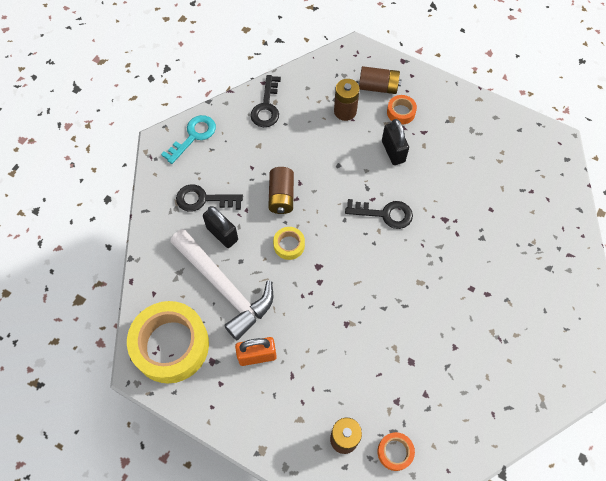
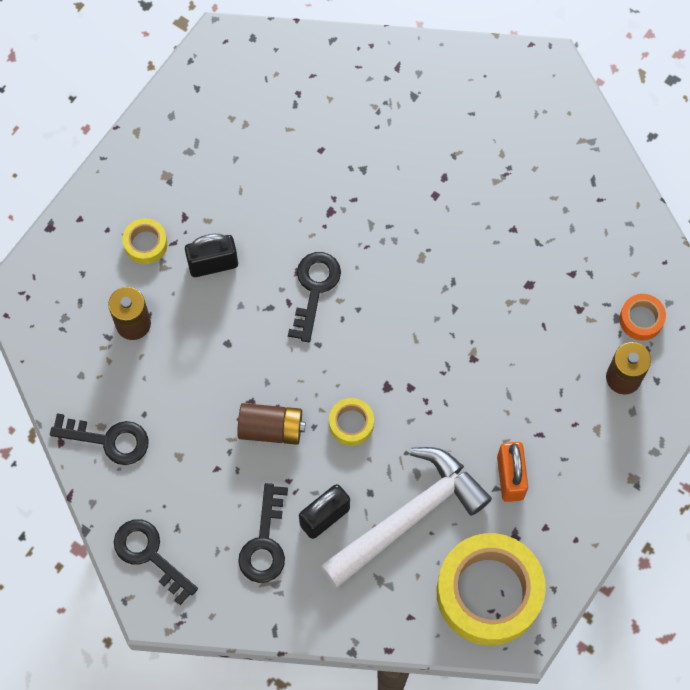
camera: 85 degrees left, 5 degrees up
(193, 136) = (149, 555): turquoise key -> black key
(378, 87) = (94, 270): brown battery -> none
(401, 112) = (145, 244): orange tape -> yellow tape

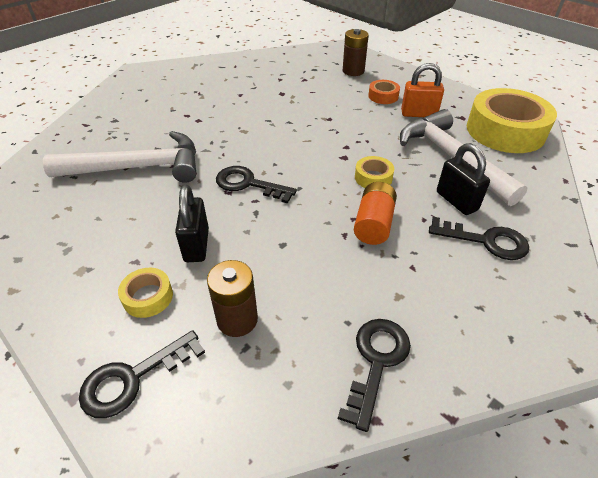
camera: 80 degrees left, 25 degrees down
(149, 555) = (516, 336): black key -> black key (133, 378)
(271, 429) = (373, 224): brown battery -> orange battery
(322, 164) = (138, 167): none -> white hammer
(641, 319) = (317, 62): orange tape -> orange tape (383, 96)

